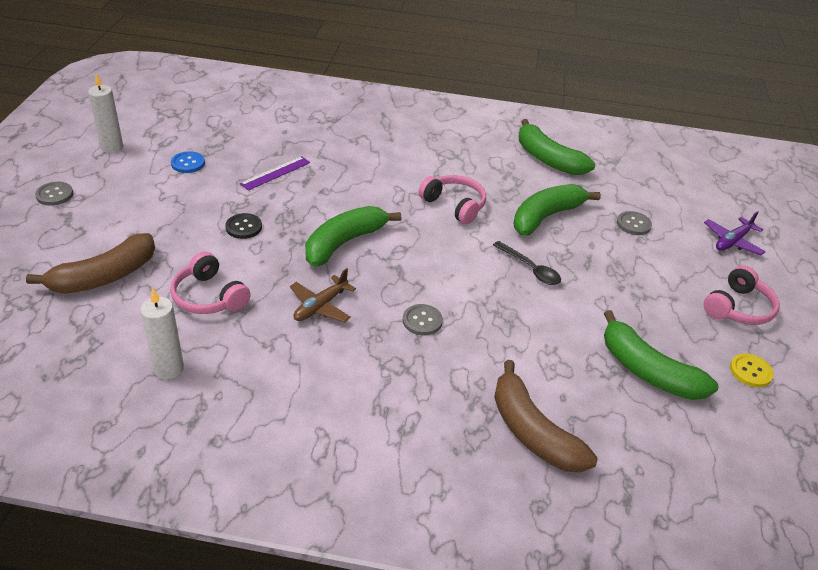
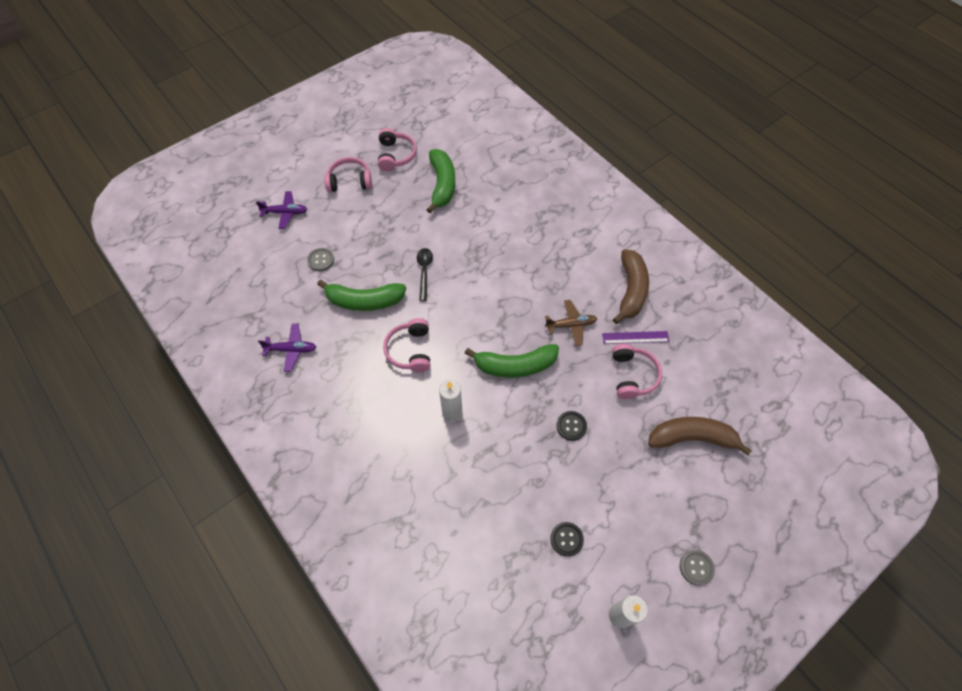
camera: 135 degrees left, 20 degrees up
(169, 369) = (683, 337): white candle -> white candle (452, 413)
(188, 163) = (566, 539): blue button -> black button
(275, 173) = (505, 475): purple ruler -> purple ruler (635, 337)
(422, 321) = (522, 279): grey button -> none
(532, 431) = (530, 195): brown banana -> brown banana (630, 290)
(548, 159) = (291, 349): green banana -> purple plane
(750, 371) = (396, 155): yellow button -> pink headphones

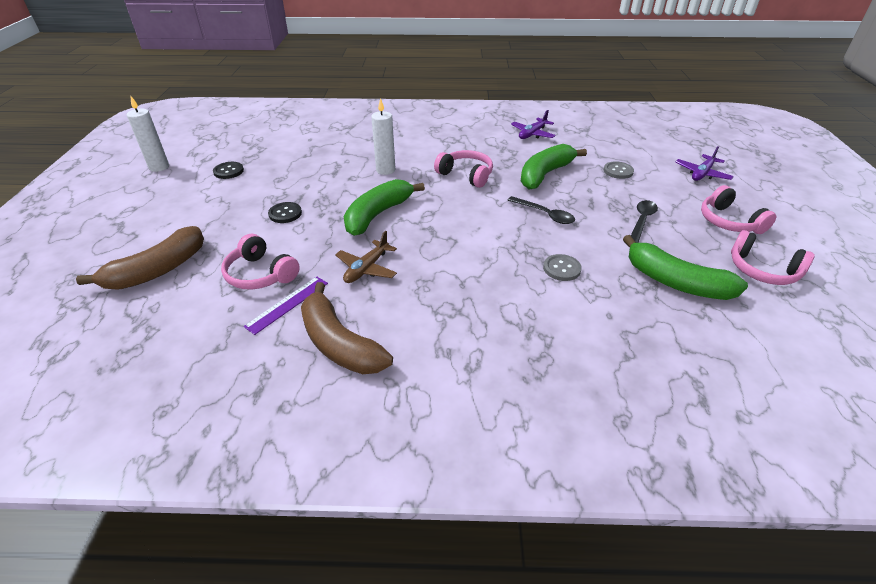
camera: 130 degrees right, 20 degrees down
(350, 181) = (729, 222): pink headphones -> pink headphones turned 120 degrees clockwise
(387, 220) = (641, 221): none -> black spoon
(696, 568) = (107, 209): grey button -> grey button (561, 269)

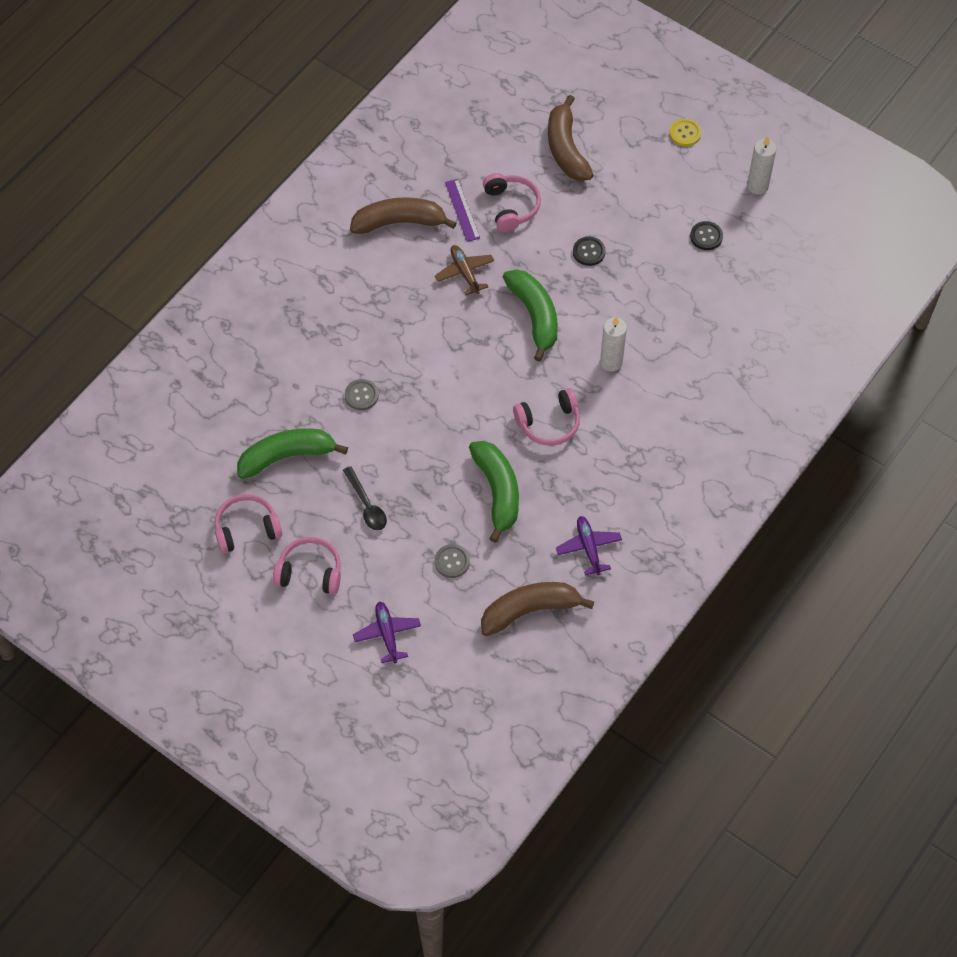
camera: 125 degrees right, 20 degrees up
(107, 214) = (685, 133): none -> yellow button
(260, 274) = (511, 206): pink headphones -> pink headphones turned 90 degrees clockwise
(545, 214) = (435, 439): black spoon -> none
(600, 137) = (530, 610): none -> brown banana

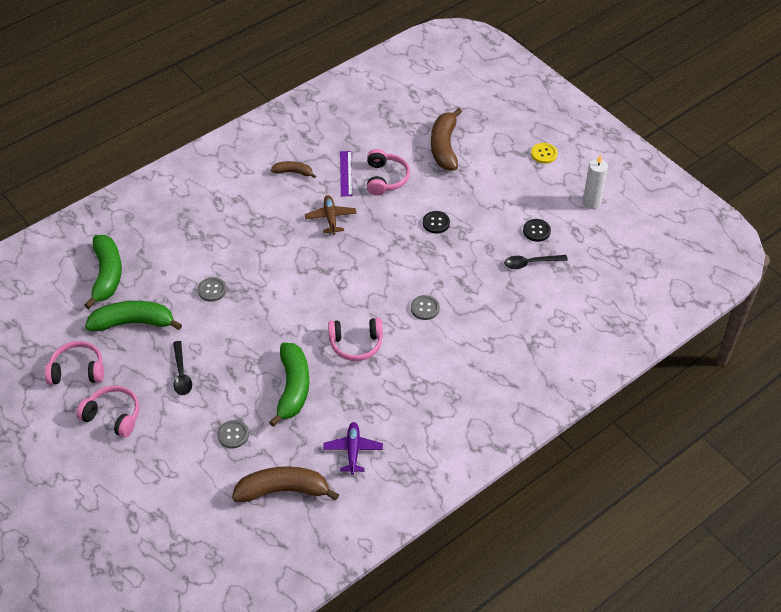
camera: 15 degrees right, 10 degrees down
(387, 634) = (155, 481): purple plane -> none
(399, 222) = (293, 172): brown banana -> brown banana, size x0.54
(534, 316) = (374, 261): green banana -> green banana (107, 275)
(611, 362) = (425, 308): white candle -> grey button
(711, 279) = (530, 263): none -> black spoon

